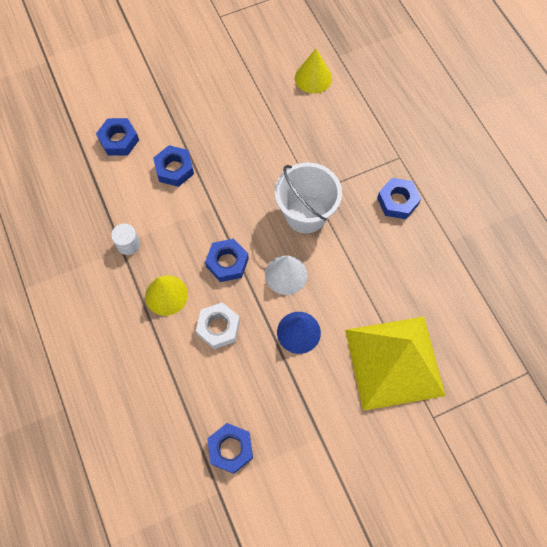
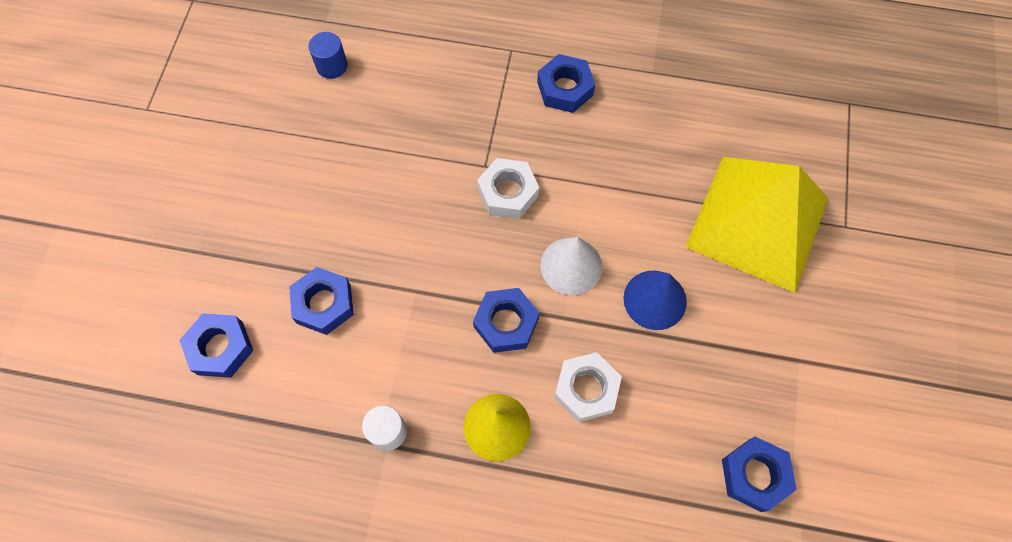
camera: 55 degrees left, 0 degrees up
(306, 214) = (508, 192): white bucket -> white nut
(313, 78) = (332, 66): yellow cone -> blue cylinder

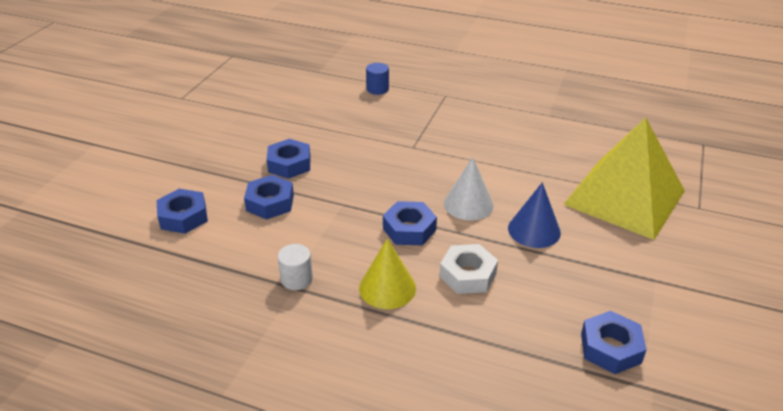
camera: 10 degrees right, 30 degrees down
(332, 66) = (315, 91): blue cylinder -> blue cylinder (377, 89)
(508, 192) = (427, 161): white nut -> none
(565, 88) = (481, 116): blue nut -> blue nut (289, 164)

